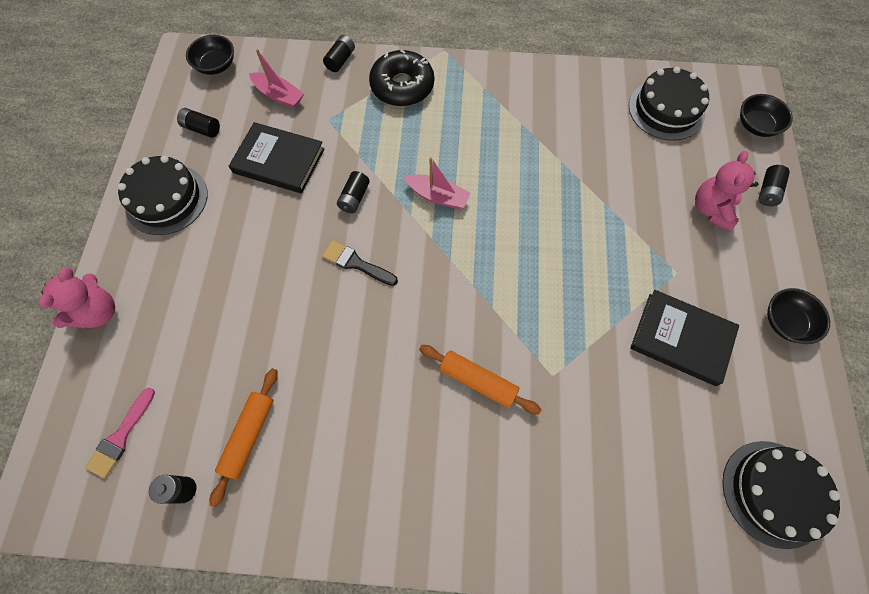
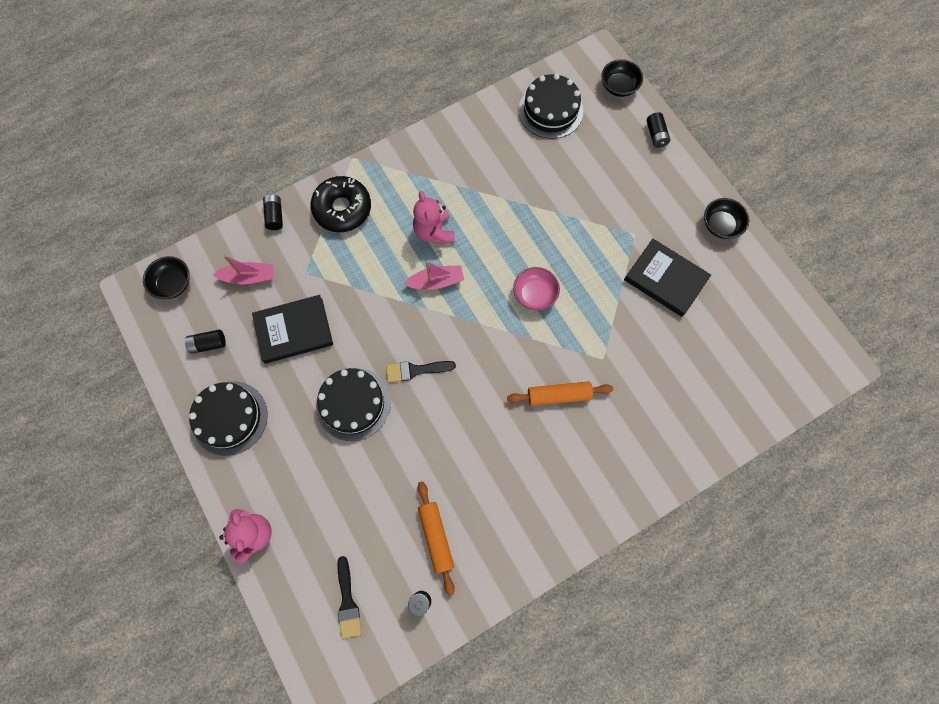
camera: 35 degrees left, 5 degrees up
(121, 436) = (347, 602): pink brush -> black brush
(354, 198) = (376, 322): black battery -> none
(526, 266) = (535, 294): none -> pink bowl
(681, 338) = (665, 279): black book -> black book turned 45 degrees clockwise
(711, 209) = (628, 172): pink teddy bear -> pink teddy bear (434, 232)
(773, 493) = (775, 342): black cake -> black cake (353, 404)

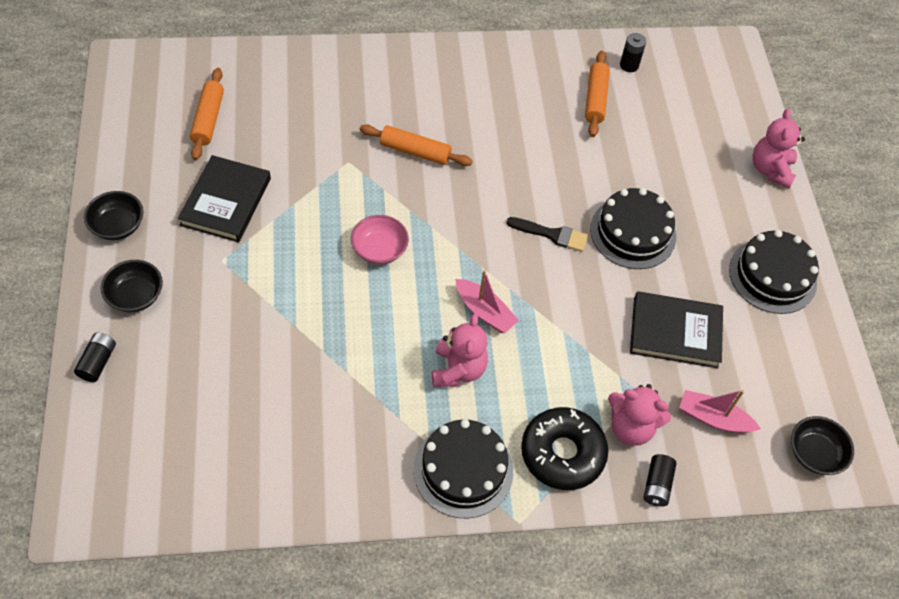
camera: 160 degrees left, 15 degrees down
(208, 344) = (782, 361): black battery -> none
(304, 245) = (630, 427): none -> pink teddy bear
(347, 602) = (695, 90): black brush -> none
(436, 282) = (484, 312): pink boat -> pink boat turned 150 degrees counterclockwise
(550, 110) = (207, 463): black cake -> black cake (463, 470)
(619, 86) = (88, 453): black bowl -> black bowl (135, 296)
(665, 279) = (226, 201): black book -> black book turned 45 degrees clockwise
(732, 343) = (208, 119): none -> orange rolling pin

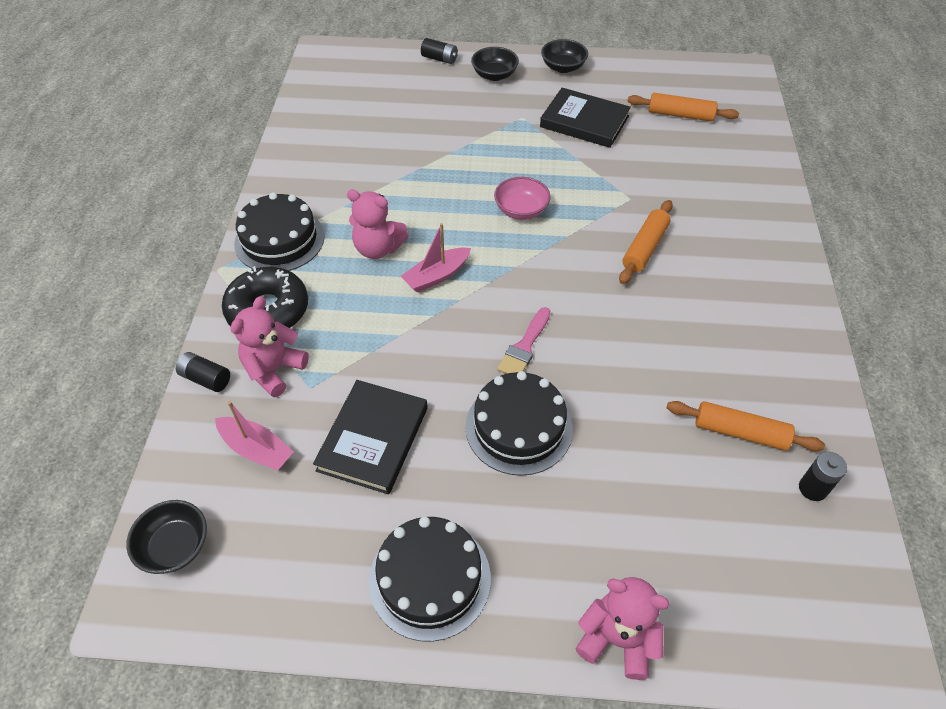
camera: 105 degrees right, 5 degrees down
(552, 234) = (524, 347): black brush -> pink brush
(713, 418) = (257, 449): pink boat -> pink boat turned 90 degrees clockwise

